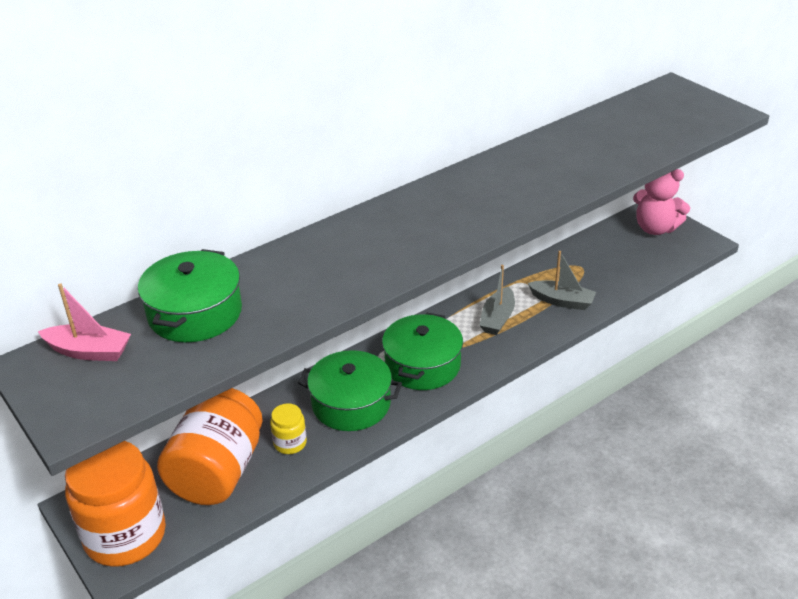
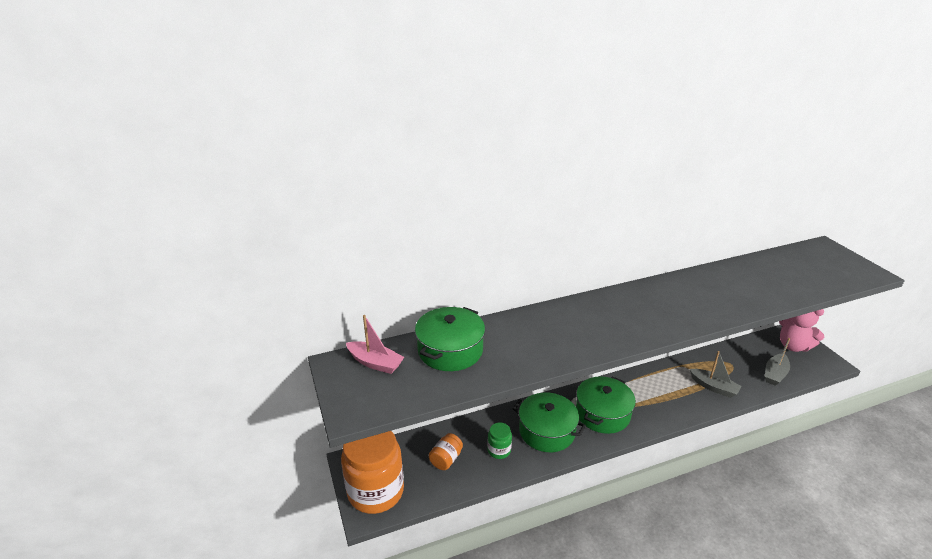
camera: 15 degrees right, 5 degrees down
(217, 471) = (446, 459): orange jar -> orange jar, size x0.45
(290, 443) = (499, 450): yellow jar -> green jar
(497, 318) = (663, 390): grey boat -> grey boat (775, 374)

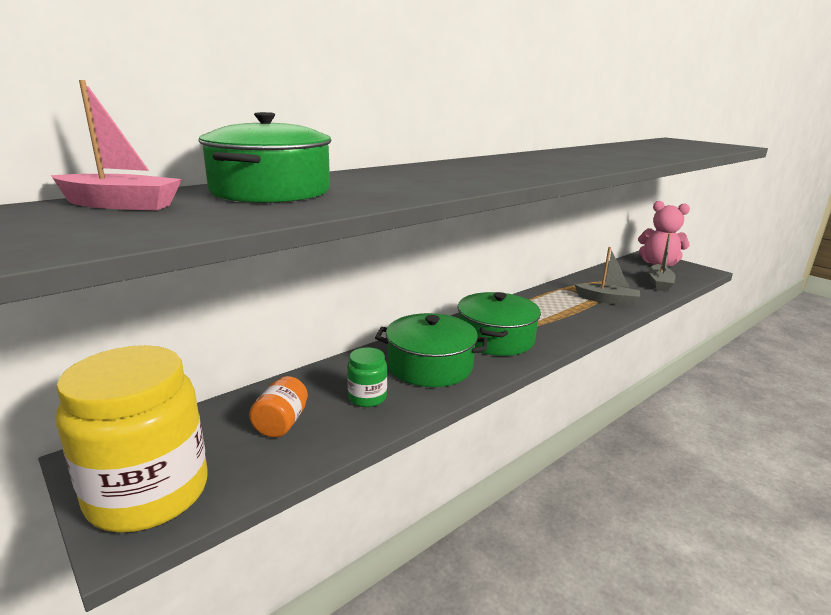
camera: 20 degrees left, 10 degrees down
(375, 491) = (148, 493): orange jar -> yellow jar

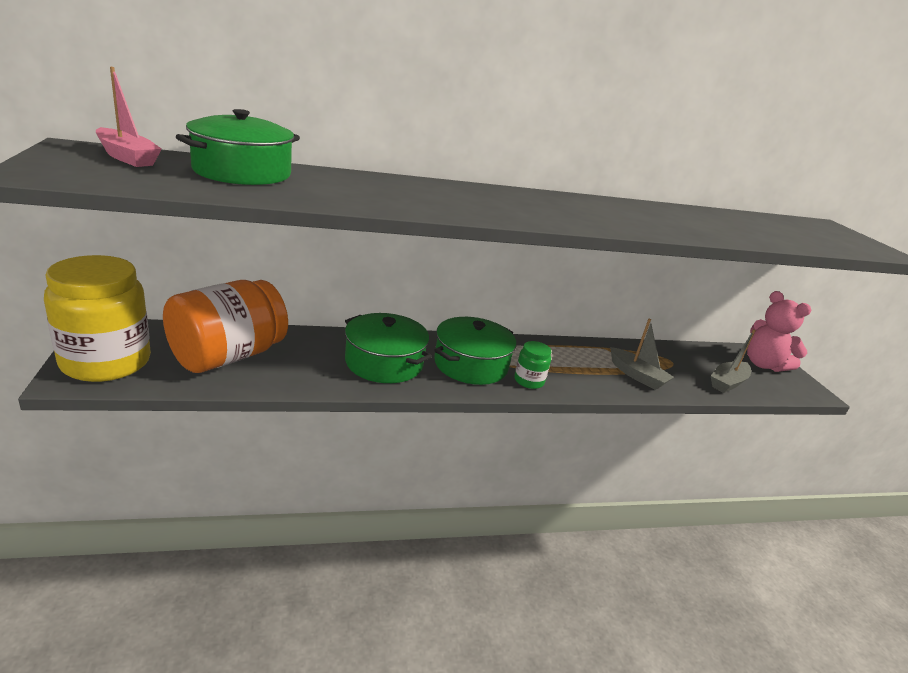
camera: 25 degrees right, 5 degrees up
(281, 423) = (228, 356): orange jar -> orange jar, size x2.24
(367, 397) = (305, 364): green jar -> green jar (529, 381)

